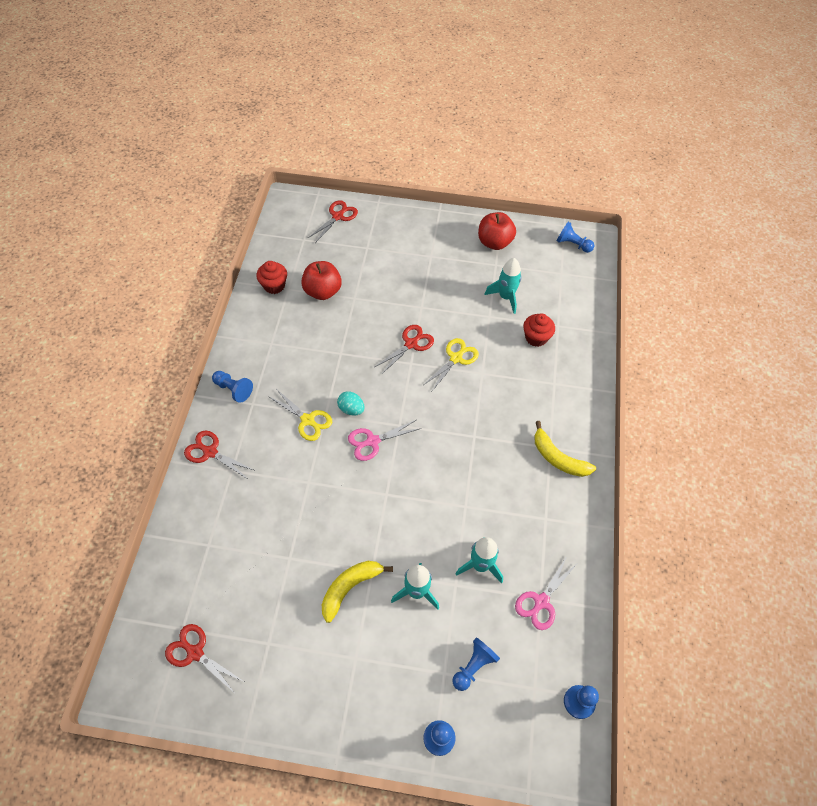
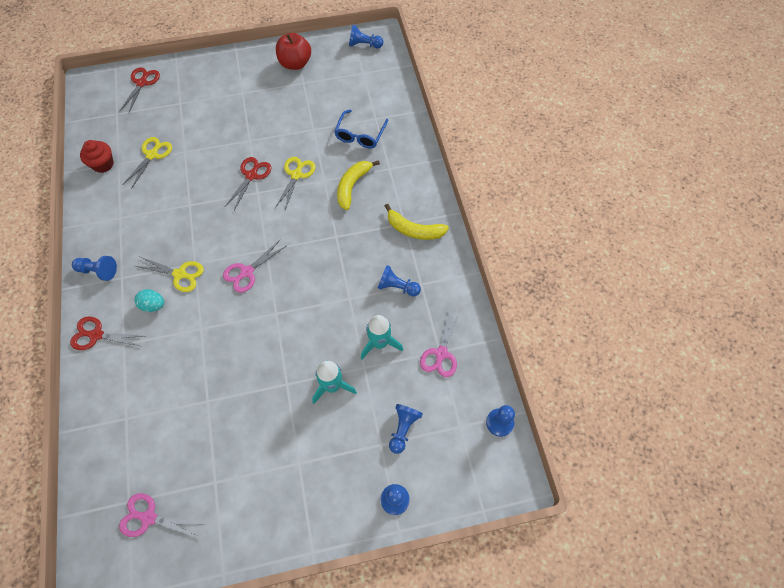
camera: 20 degrees left, 5 degrees up
(195, 653) = (149, 517): red scissors -> pink scissors
(322, 291) = (152, 155): red apple -> yellow scissors
(350, 588) = (272, 405): yellow banana -> yellow banana (352, 186)
(351, 409) = (217, 251): turquoise egg -> turquoise egg (153, 305)
(505, 297) = (322, 108): turquoise rocket -> none
(519, 512) = (397, 287): none -> blue pawn
(536, 338) = (360, 135): red cupcake -> blue glasses

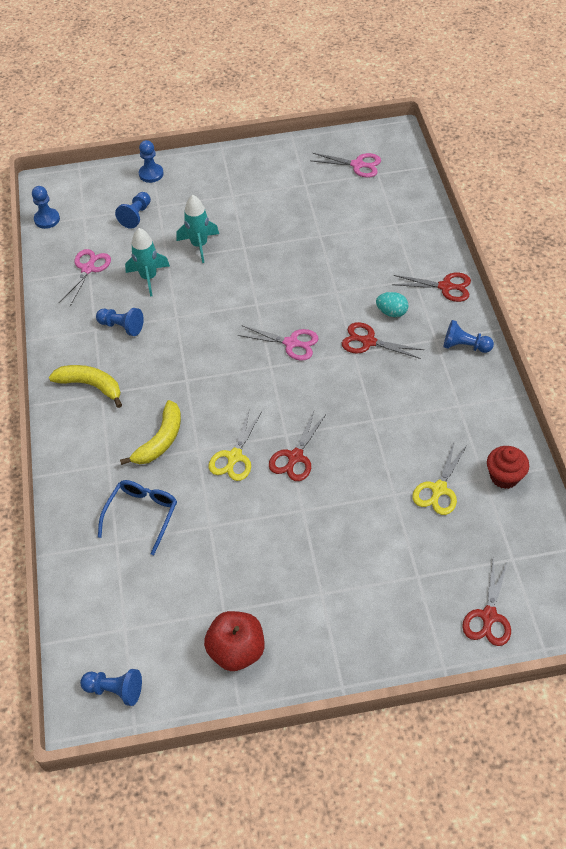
camera: 175 degrees left, 10 degrees down
(180, 274) = (368, 342): yellow scissors -> red scissors
(247, 272) = (291, 343): pink scissors -> pink scissors turned 60 degrees clockwise

